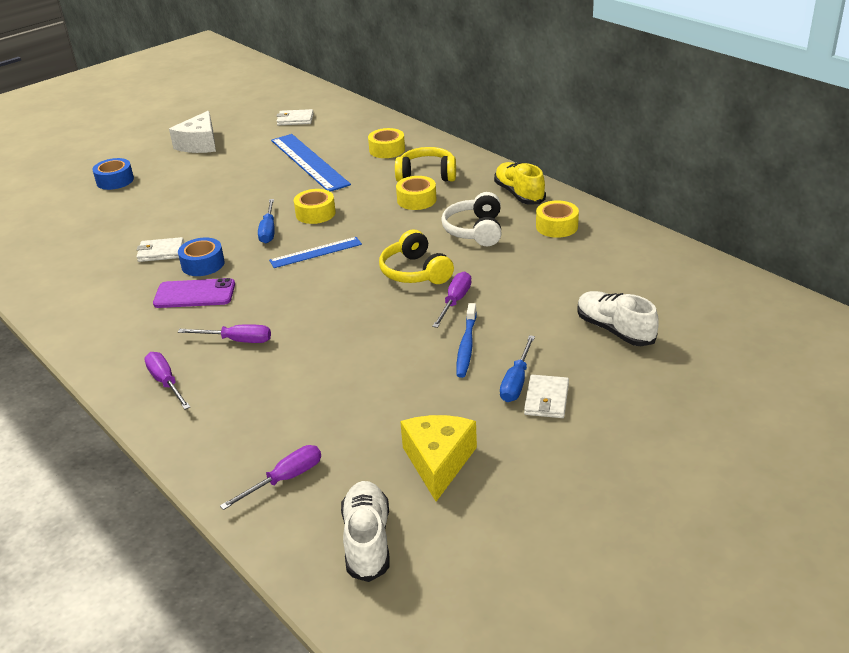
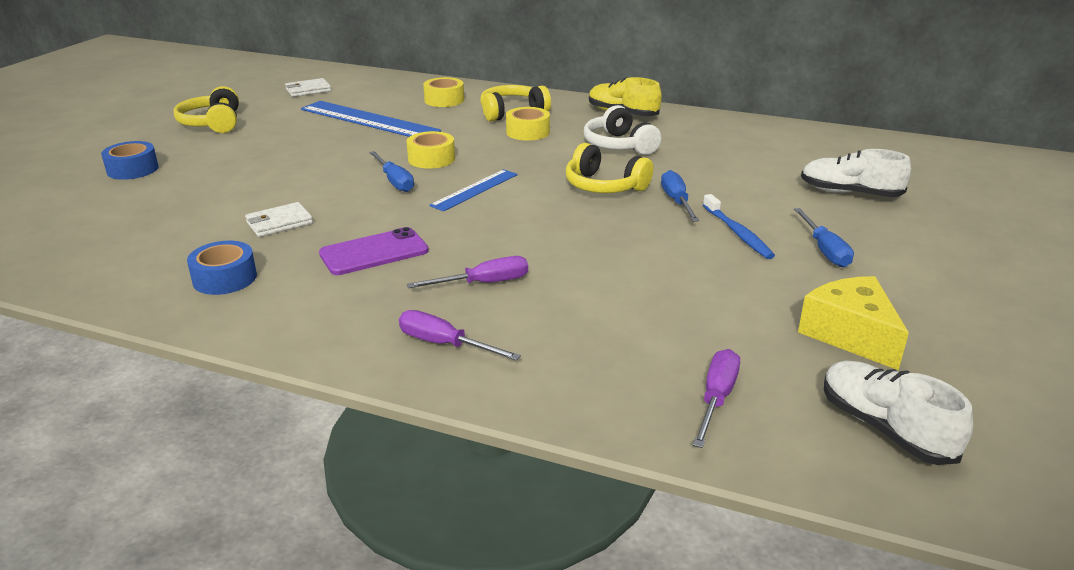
camera: 30 degrees left, 5 degrees down
(200, 144) = (213, 123): white cheese -> yellow headphones
(203, 264) = (350, 224): blue tape -> blue tape (225, 278)
(455, 301) = (676, 201): purple screwdriver -> blue screwdriver
(546, 399) = (871, 257): white wallet -> none
(557, 226) = (690, 130): yellow tape -> none

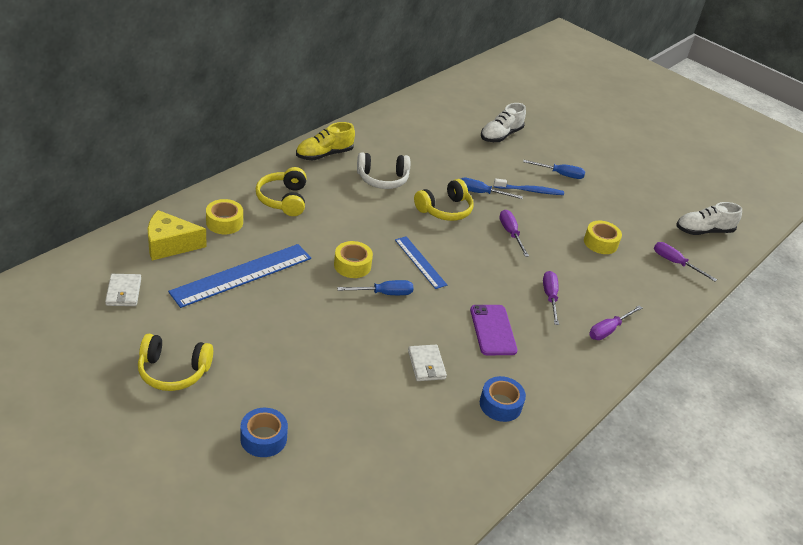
camera: 75 degrees left, 10 degrees up
(527, 132) = (330, 206): yellow tape -> yellow tape (600, 243)
(607, 234) = (510, 233): none -> purple screwdriver
(850, 335) = (637, 206): yellow cheese -> yellow cheese (170, 245)

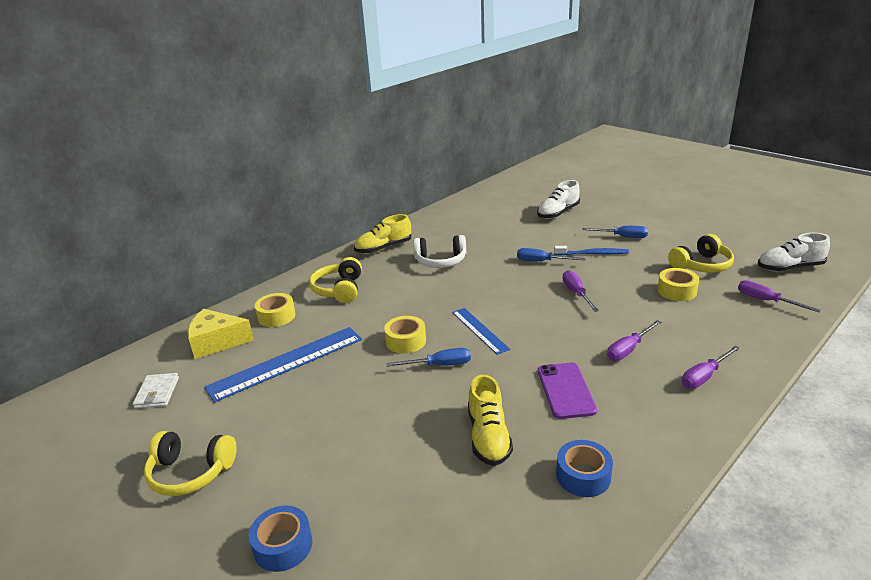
camera: 10 degrees right, 10 degrees down
(426, 365) = (488, 437): white wallet -> yellow shoe
(445, 210) = (505, 280): yellow headphones -> yellow headphones (701, 265)
(550, 297) = (628, 349): purple screwdriver -> purple screwdriver turned 135 degrees counterclockwise

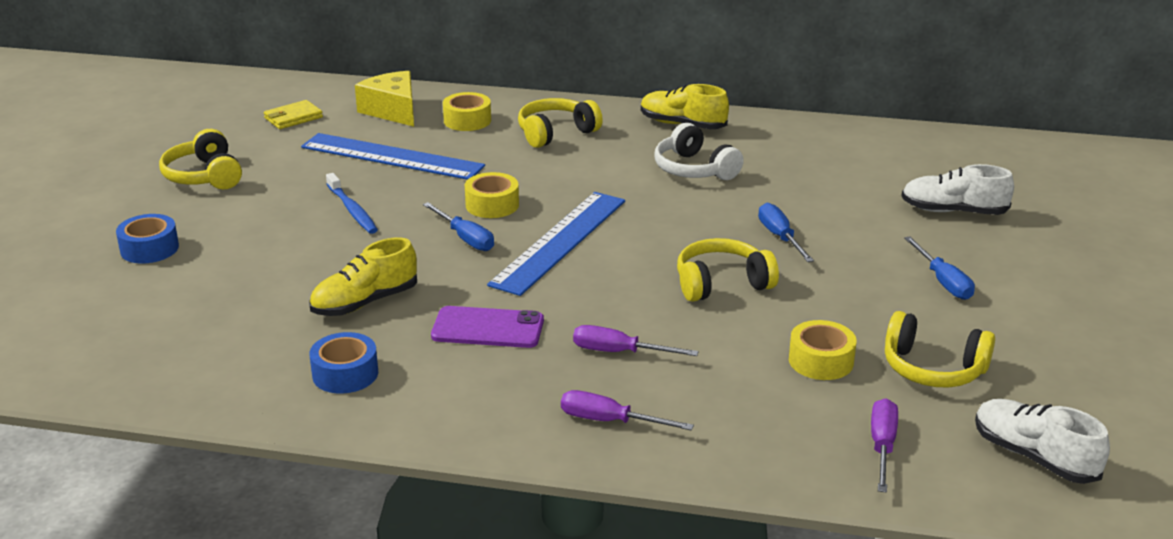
camera: 55 degrees right, 0 degrees up
(157, 393) = (293, 118): white wallet -> yellow wallet
(479, 330) = (559, 241): blue ruler -> blue ruler, size x1.75
(565, 390) = (488, 328): purple phone -> purple phone turned 45 degrees clockwise
(576, 293) = (721, 283): purple screwdriver -> yellow headphones
(592, 254) = (853, 269): blue toothbrush -> blue toothbrush (352, 210)

